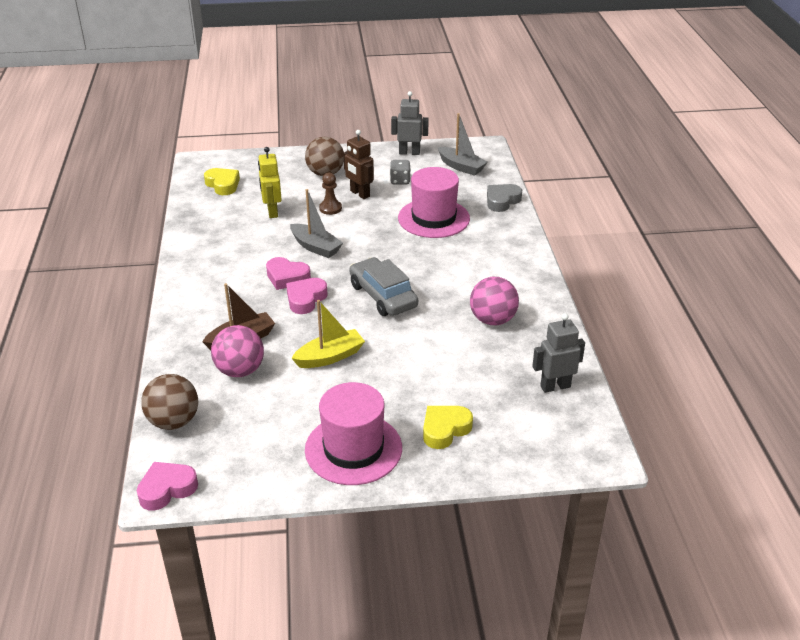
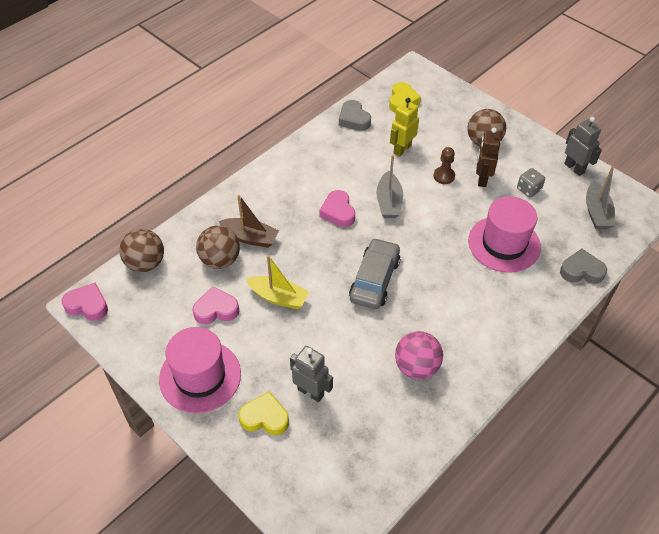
camera: 50 degrees right, 15 degrees up
(201, 217) = (354, 119): none -> grey heart
(240, 370) = (220, 260): pink ball -> brown ball
(306, 299) = (325, 239): pink heart -> pink heart (216, 310)
(555, 386) = (377, 460): grey robot -> grey robot (311, 392)

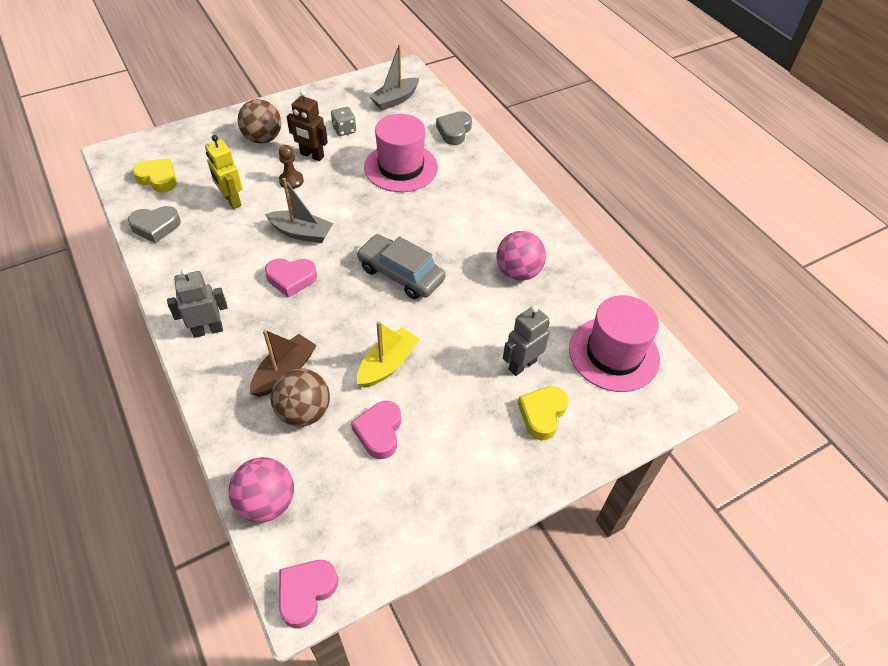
camera: 75 degrees left, 0 degrees up
(145, 263) = (267, 502): brown ball -> pink ball
(200, 376) = (470, 469): pink hat -> pink hat (614, 354)
(574, 168) = (335, 94): grey robot -> grey robot (208, 330)
(596, 213) = (395, 100): grey boat -> grey boat turned 120 degrees clockwise

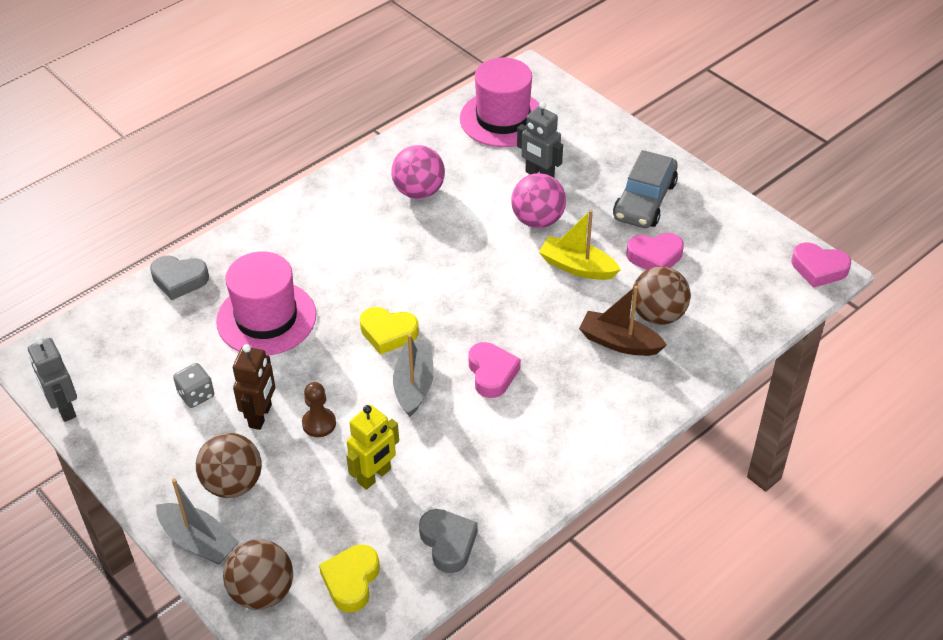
camera: 100 degrees left, 5 degrees down
(176, 142) = (262, 592): none -> brown ball
(208, 330) = (592, 425): grey robot -> grey robot (64, 408)
(267, 502) = (759, 315): pink ball -> pink ball (537, 220)
(395, 100) = (114, 355): grey boat -> grey boat (198, 541)
(401, 274) = (452, 281): grey car -> grey car (644, 200)
(542, 414) = (588, 156): yellow heart -> yellow heart (388, 333)

